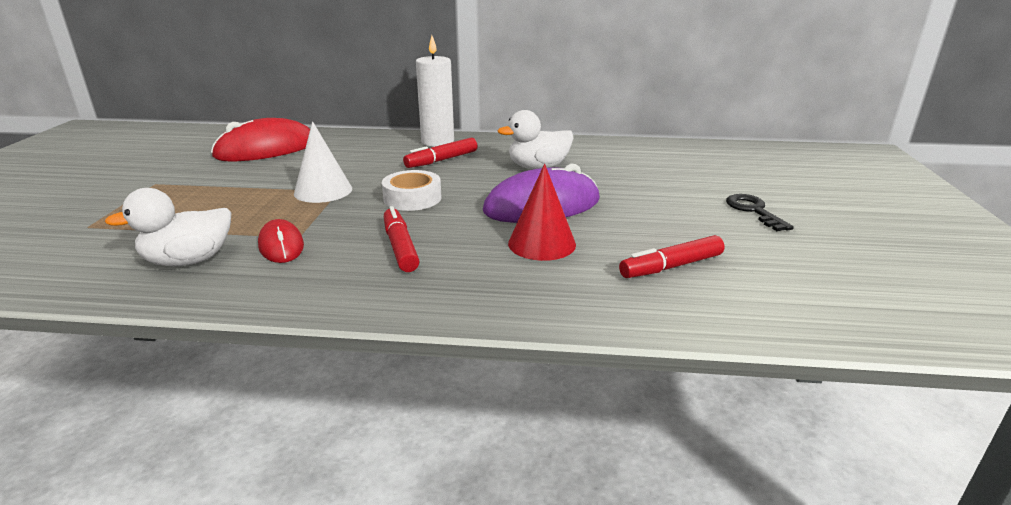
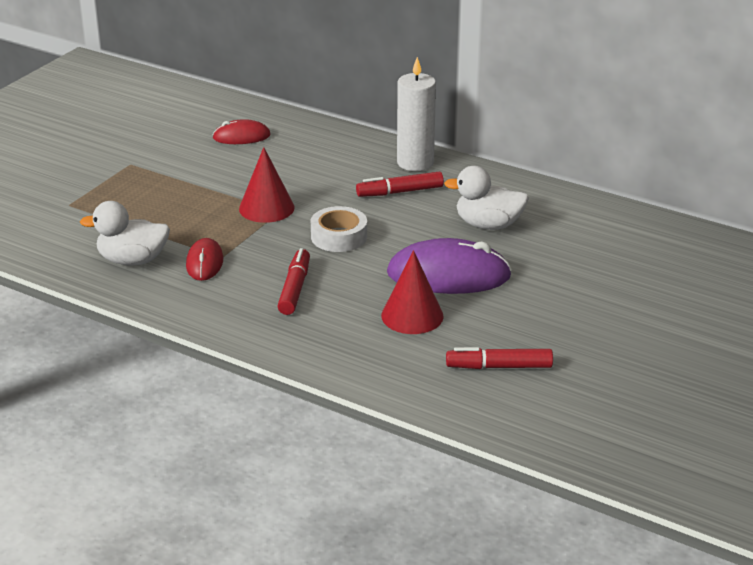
camera: 25 degrees right, 5 degrees up
(266, 149) = (241, 137): red mouse -> red mouse, size x0.55
(323, 191) = (266, 208): white cone -> red cone
(753, 211) = (646, 332): black key -> none

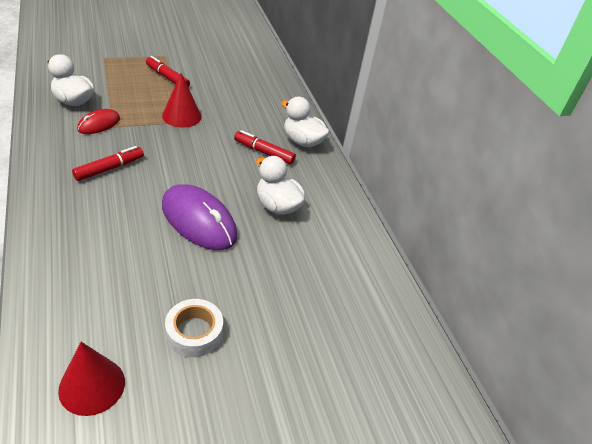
camera: 35 degrees right, 10 degrees up
(241, 137) = (240, 73): red mouse -> none
(339, 236) = (186, 155): white tape -> white tape (194, 332)
(412, 316) = (133, 230): red cone -> red cone (92, 386)
(415, 163) = (302, 141): white candle -> white duck
(499, 366) = (115, 305): red marker -> red marker (167, 77)

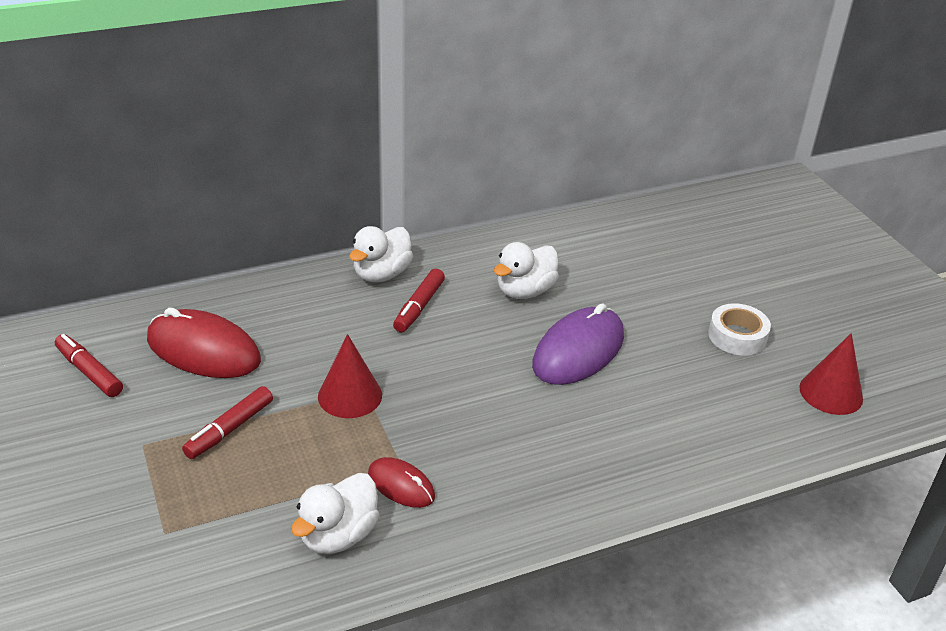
camera: 90 degrees left, 5 degrees down
(109, 168) = (509, 449): red marker -> red marker (89, 372)
(234, 74) = (203, 350): none -> red mouse

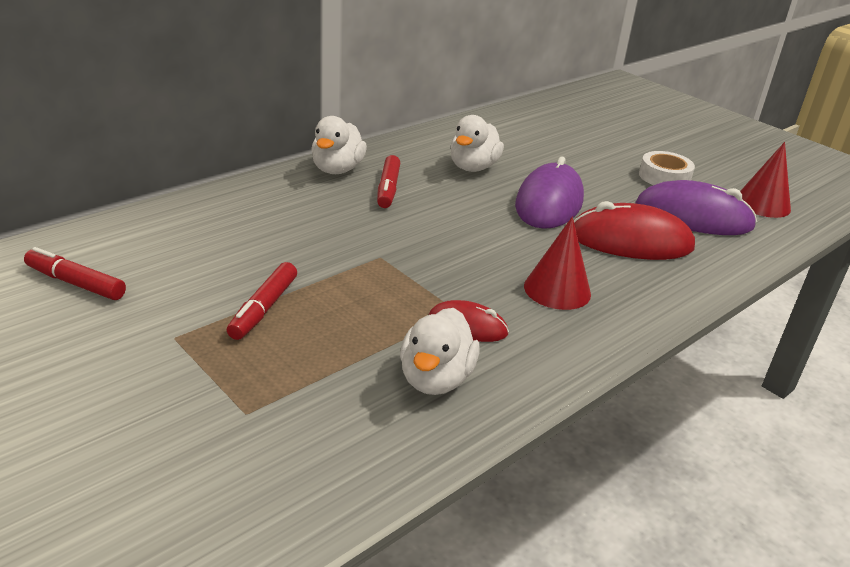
camera: 20 degrees left, 5 degrees down
(203, 350) = (195, 248): red mouse -> red mouse (630, 241)
(350, 395) = (369, 263): red cone -> red cone (557, 290)
(731, 396) = (693, 216): none -> purple mouse

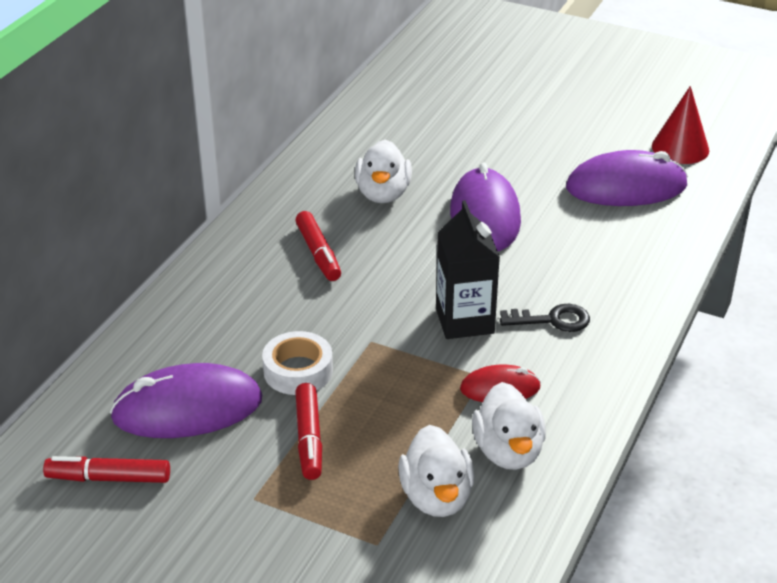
camera: 20 degrees left, 5 degrees up
(186, 256) = (187, 408): none -> purple mouse
(337, 169) = (248, 245): white duck -> white duck (436, 497)
(474, 267) = (464, 321): none -> black carton
(557, 290) = (552, 320): red cone -> black key
(630, 241) = (585, 238): red mouse -> none
(664, 177) = (574, 143): white tape -> white tape (298, 371)

